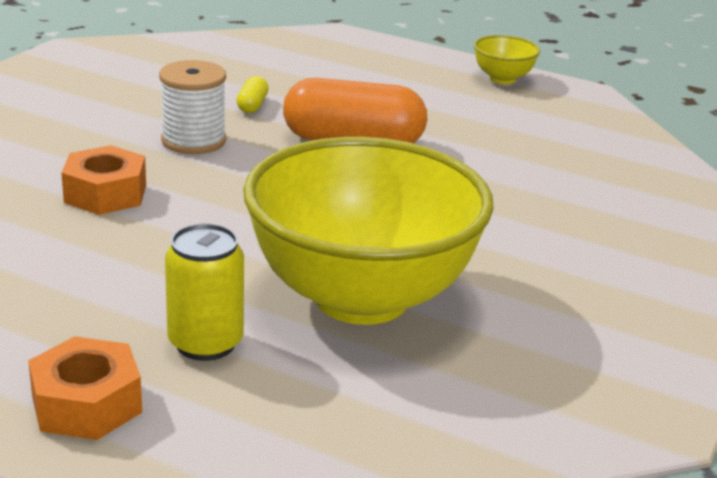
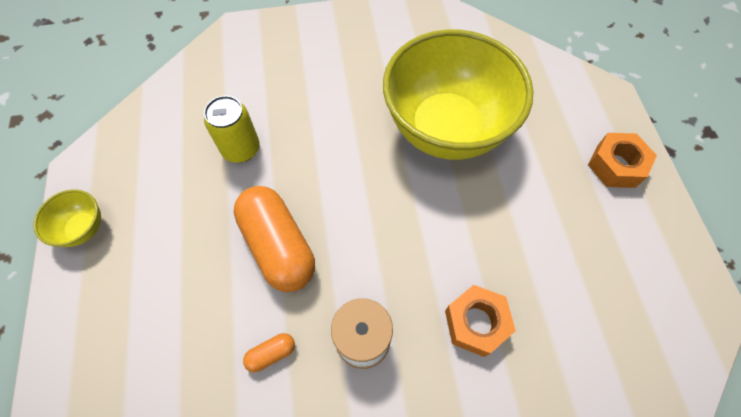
camera: 125 degrees left, 35 degrees up
(205, 343) = (539, 158): yellow can -> yellow can (241, 149)
(252, 105) = (271, 354): yellow capsule -> orange capsule

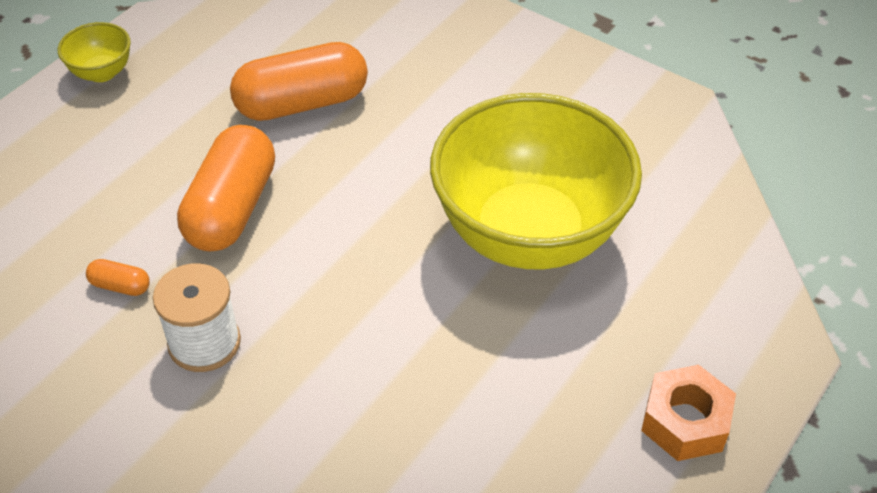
camera: 45 degrees right, 15 degrees down
(241, 149) = (302, 103): yellow can -> orange capsule
(476, 323) = (322, 422): orange nut -> none

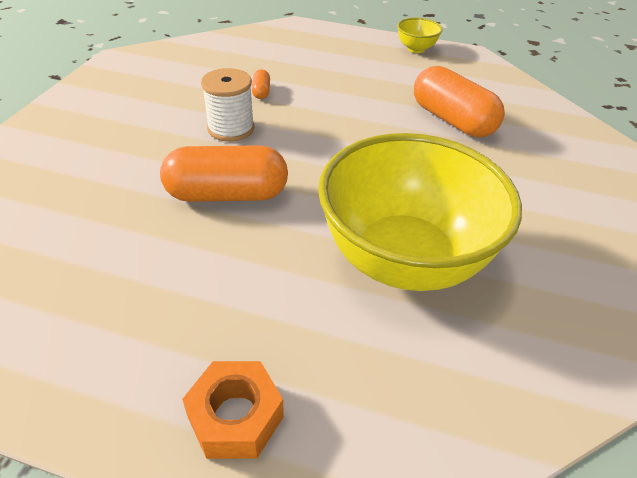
camera: 70 degrees right, 5 degrees down
(231, 208) = (341, 114): orange capsule -> orange capsule (227, 194)

